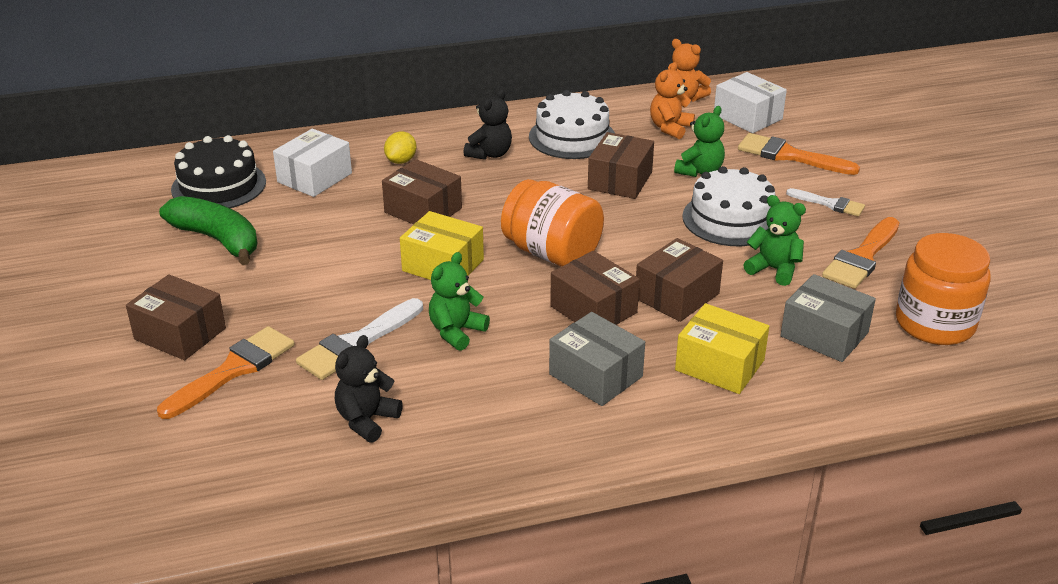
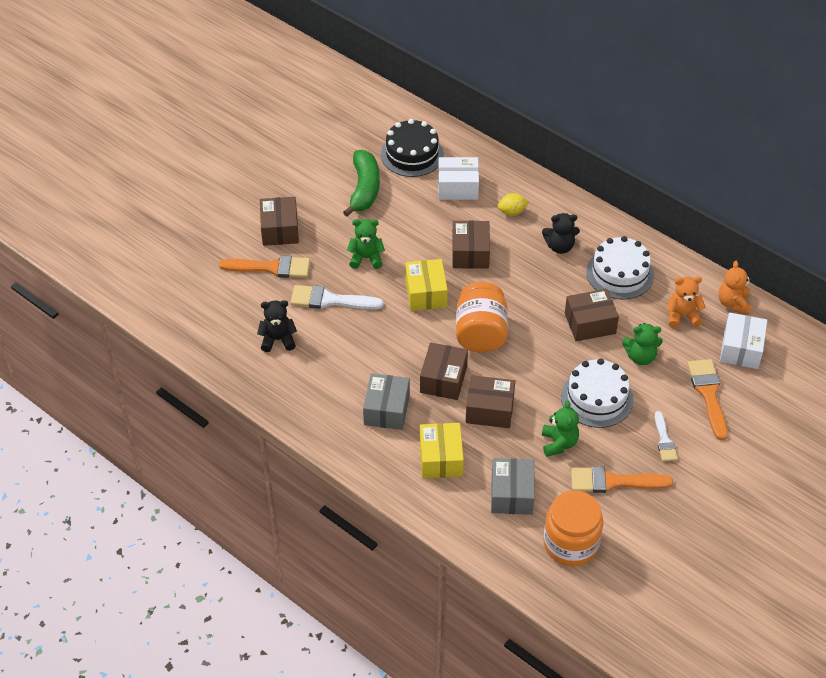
camera: 55 degrees right, 15 degrees up
(456, 332) = (373, 333): green teddy bear -> green teddy bear (366, 258)

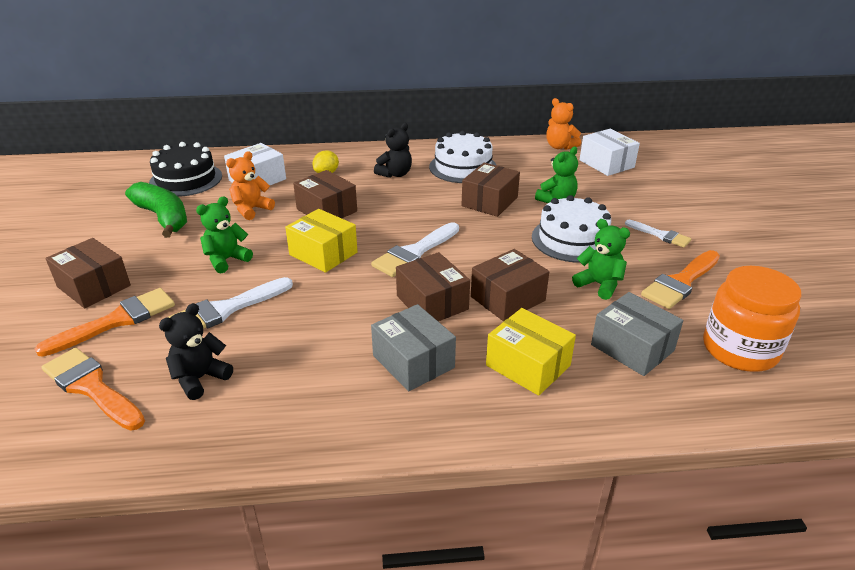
camera: 45 degrees left, 15 degrees down
(480, 333) = (414, 252): orange jar -> white brush
(682, 316) = (542, 167): orange teddy bear -> orange teddy bear (251, 209)
(708, 394) = (634, 195): orange brush -> orange brush (91, 387)

